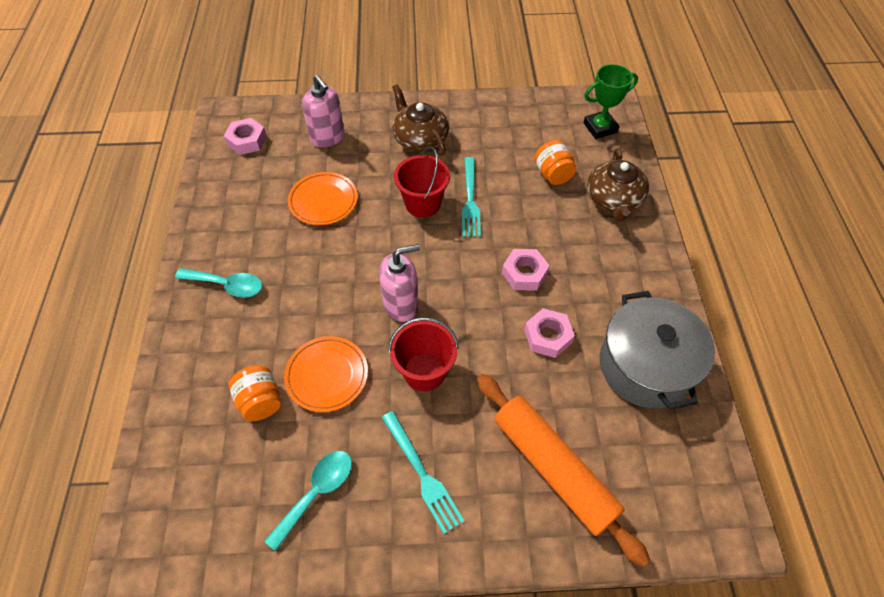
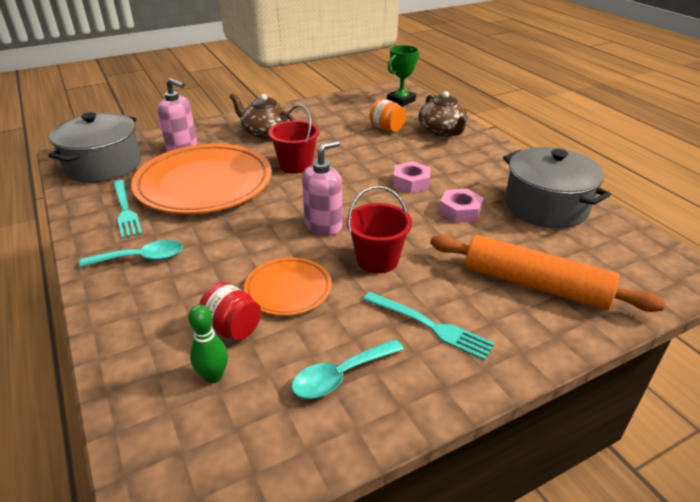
camera: 25 degrees left, 20 degrees down
(223, 447) = (213, 376): none -> green bowling pin
(247, 141) = (103, 165): pink nut -> grey pot
(260, 401) = (232, 328): orange jar -> red jar
(316, 493) = (340, 376): turquoise spoon -> turquoise spoon turned 135 degrees counterclockwise
(323, 201) = (204, 183): orange plate -> orange plate, size x2.02
(470, 200) = (334, 155): turquoise fork -> turquoise fork (126, 210)

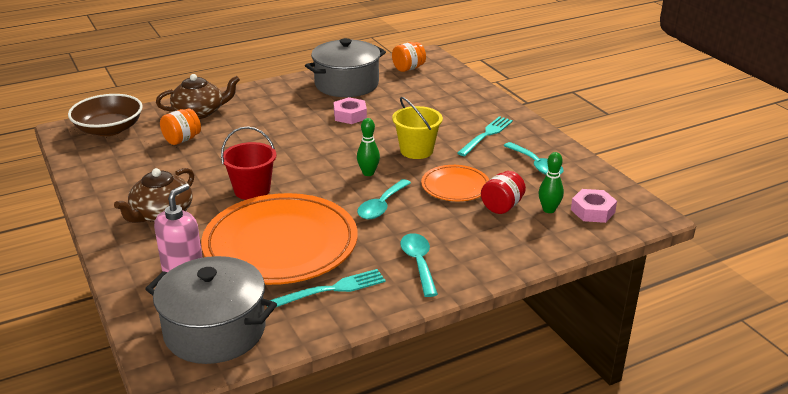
camera: 90 degrees left, 5 degrees down
(254, 235) = (381, 206): none -> turquoise spoon
(323, 225) = (368, 173): pink soap dispenser -> green bowling pin
(377, 260) = (416, 150): red bucket -> yellow bucket
(401, 100) = (109, 129): green trophy -> brown bowl
(411, 182) = (300, 132): pink nut -> pink nut (592, 211)
(535, 284) = (441, 99): orange rolling pin -> none
(628, 255) = (408, 68): none -> orange jar

